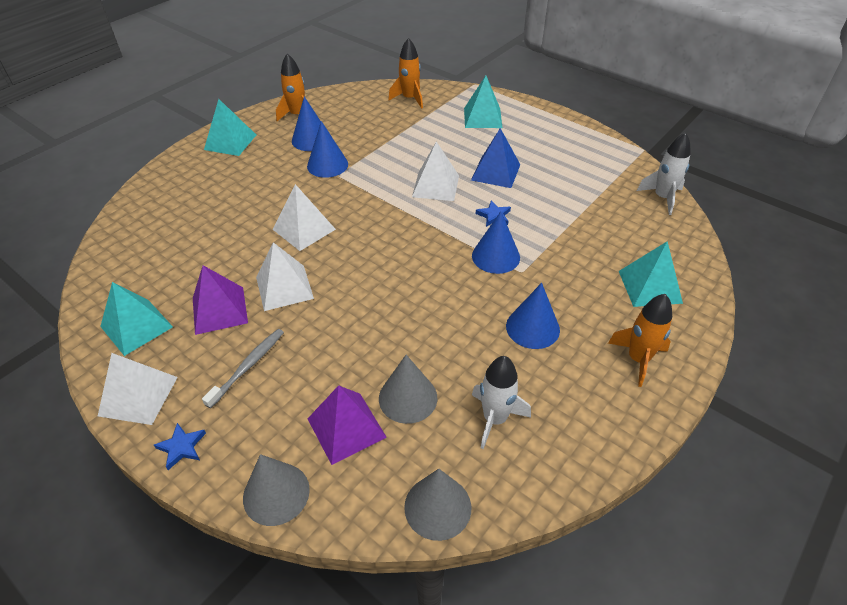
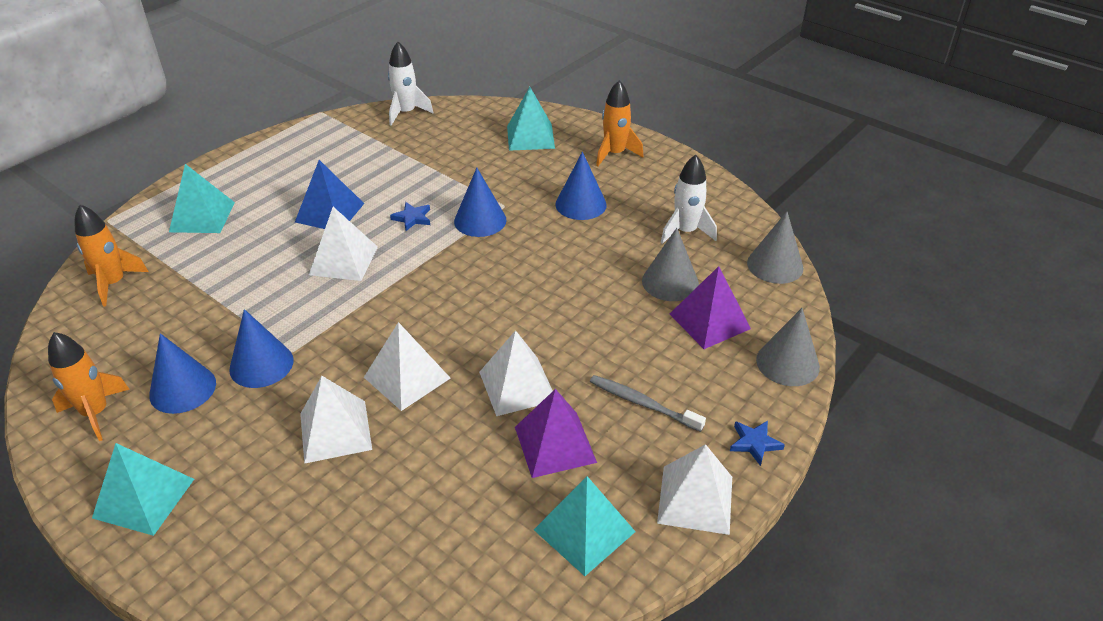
camera: 90 degrees left, 5 degrees down
(261, 202) = (335, 431): none -> white pyramid

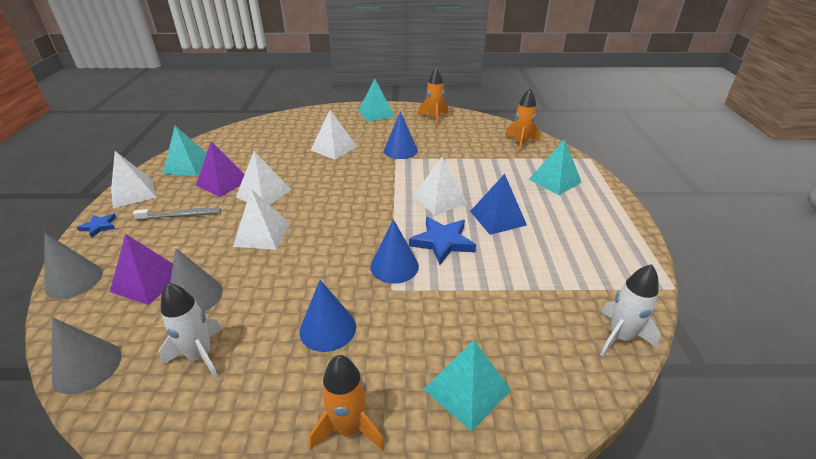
camera: 140 degrees right, 5 degrees down
(182, 389) = (417, 133): blue cone -> none
(407, 377) = (326, 173): white pyramid -> white pyramid (262, 234)
(412, 218) = (442, 242): blue star -> blue star, size x1.82

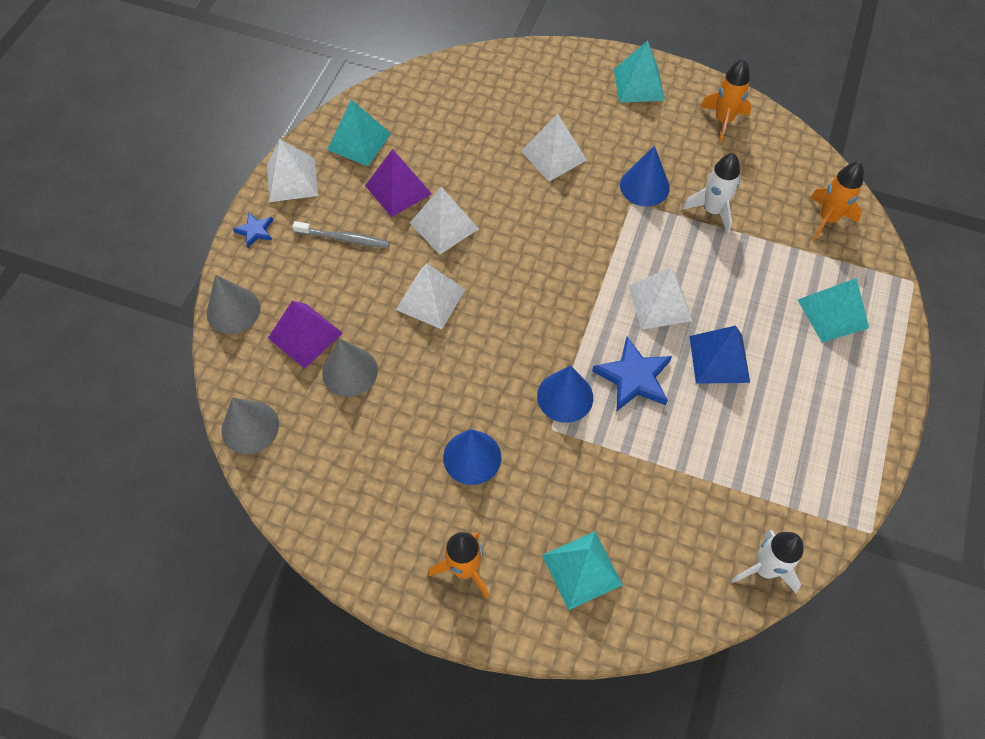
camera: 20 degrees right, 25 degrees up
(200, 356) = (348, 449): white rocket -> white rocket (712, 211)

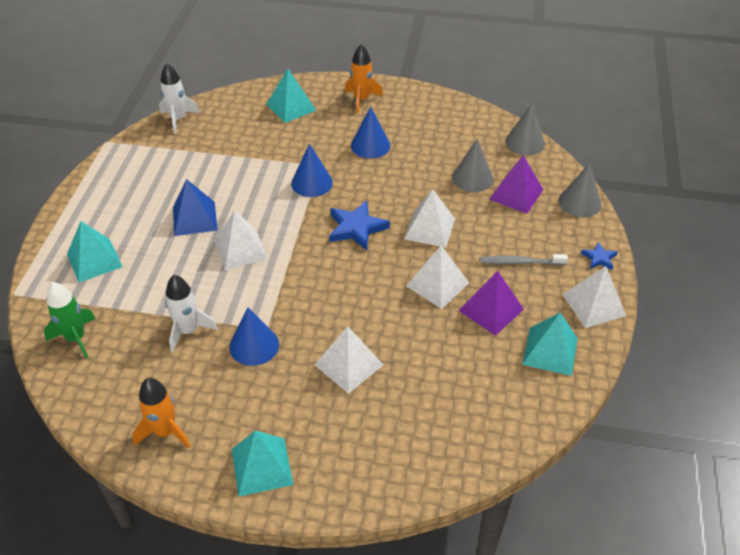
camera: 170 degrees right, 15 degrees down
(633, 377) = (261, 199): blue star -> blue star (356, 228)
(827, 219) = (76, 338): orange rocket -> green rocket

